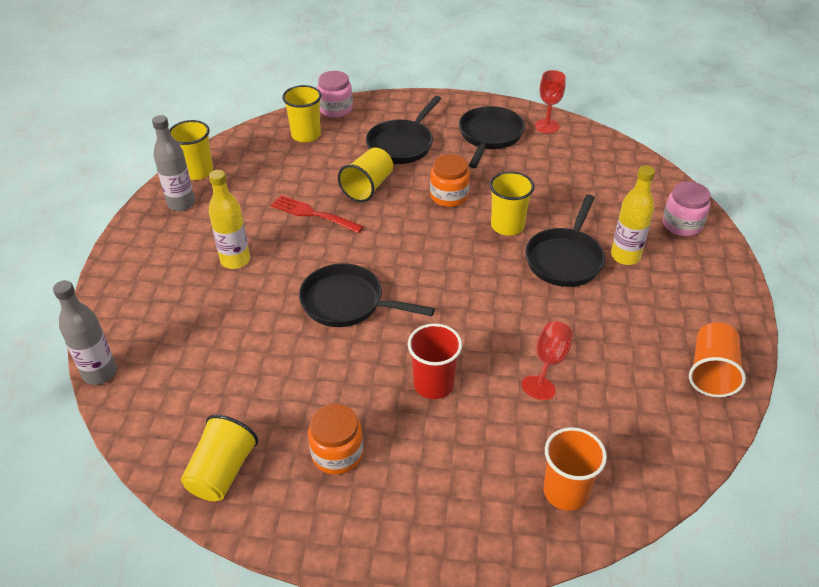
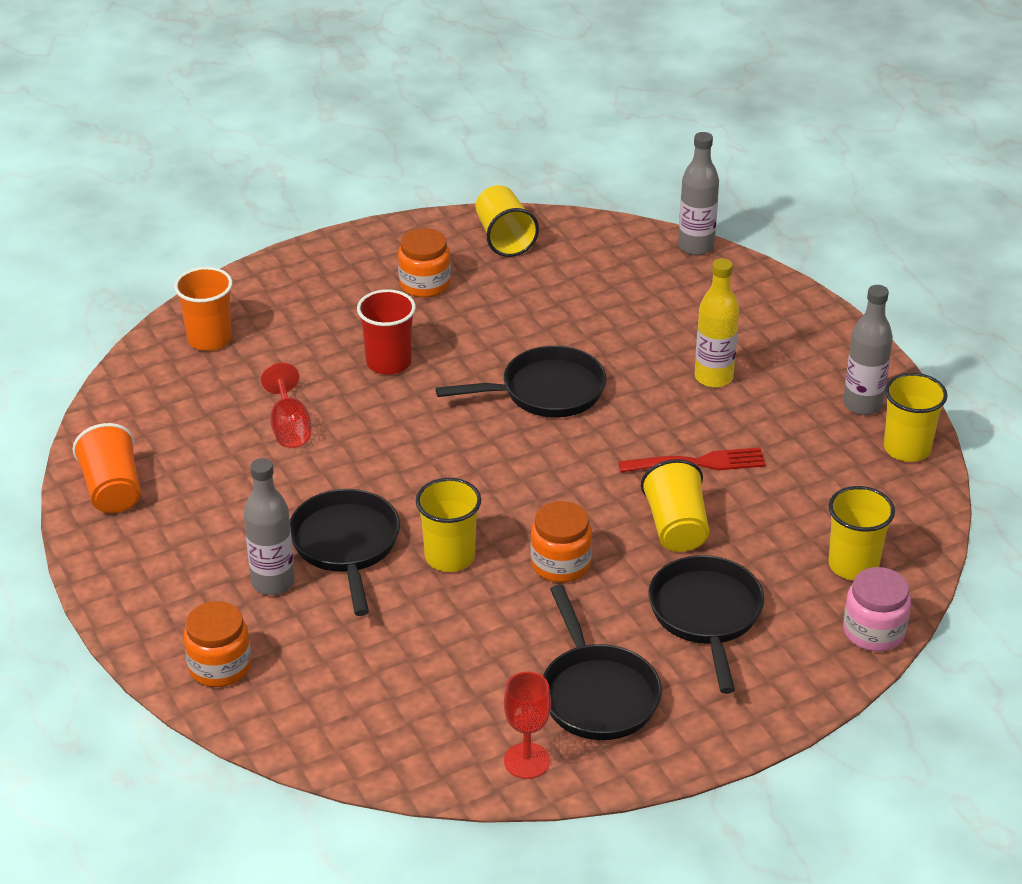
camera: 145 degrees right, 5 degrees down
(625, 256) = (273, 582): yellow bottle -> grey bottle
(682, 224) = (219, 666): pink jar -> orange jar

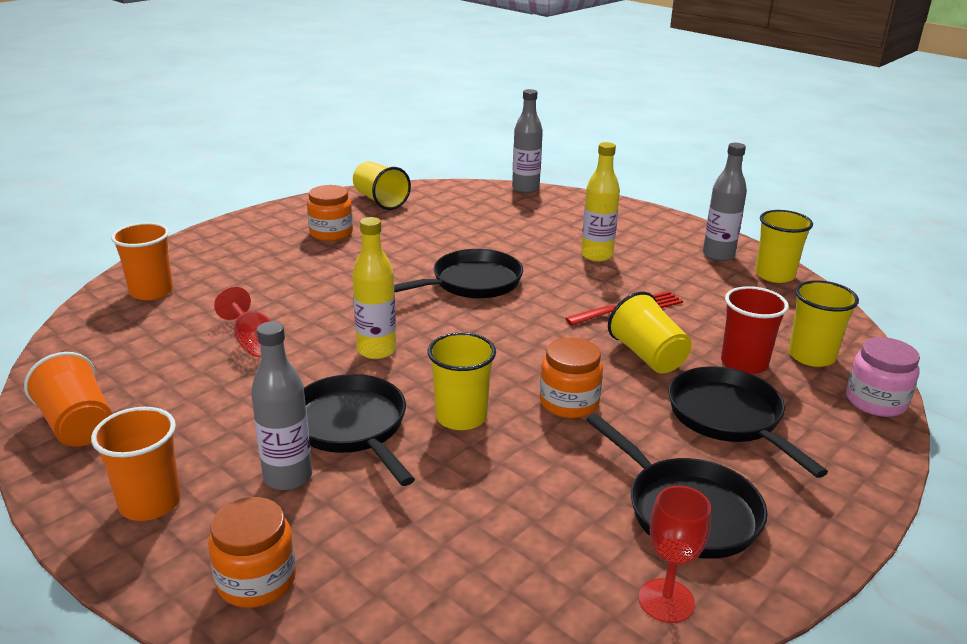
camera: 20 degrees left, 10 degrees down
(156, 581) = (150, 503): none -> orange cup
(388, 362) = (325, 284): red cup -> red cup (744, 363)
(405, 462) = (376, 350): none -> yellow bottle

